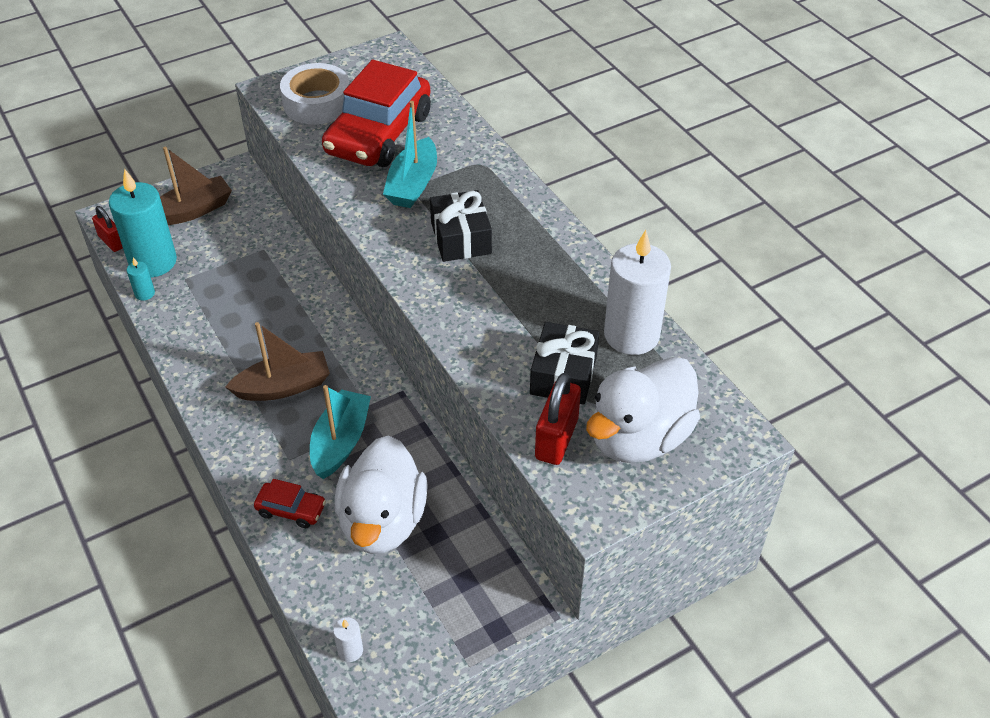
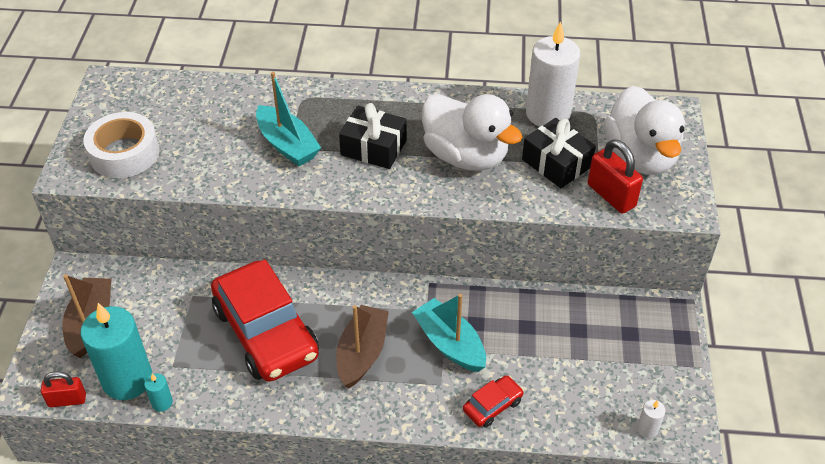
camera: 55 degrees left, 0 degrees up
(379, 134) = (206, 136): red car -> red car (266, 332)
(382, 521) = (545, 355): white duck -> white duck (466, 156)

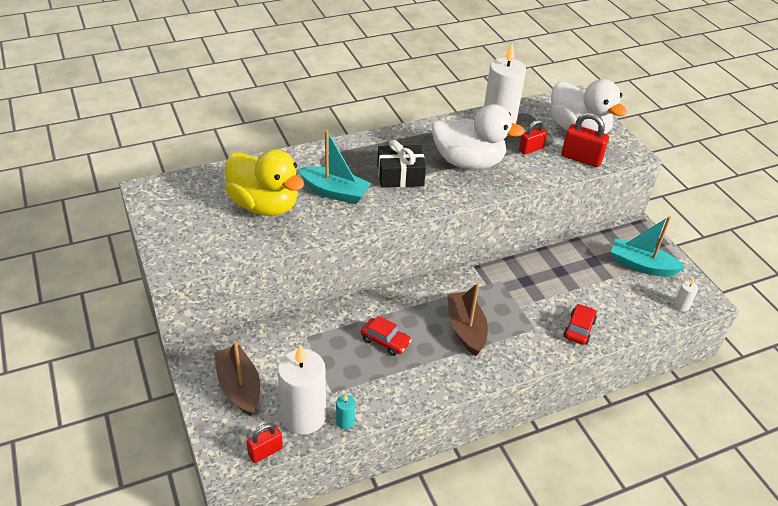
camera: 30 degrees left, 5 degrees down
(124, 153) = (208, 237): white tape -> none
(127, 379) = (303, 416): turquoise candle -> white candle
(205, 136) = (264, 205): none -> yellow duck
(266, 332) = (385, 341): red car -> red car, size x0.43
(450, 344) = (519, 300): turquoise boat -> turquoise boat (641, 265)
(556, 163) = (531, 149): black gift -> red padlock

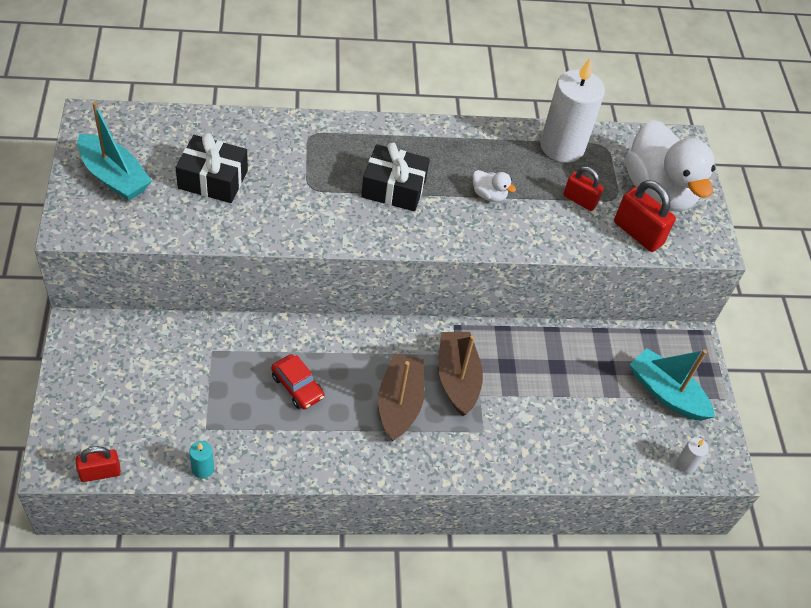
camera: 15 degrees right, 10 degrees up
(239, 387) = (108, 386): brown boat -> brown boat (457, 378)
(264, 205) = (213, 179): yellow duck -> black gift
(303, 416) = (161, 446): white candle -> none
(335, 192) = (303, 187): turquoise boat -> turquoise boat (114, 177)
(468, 162) = (489, 195): white duck -> white duck, size x0.40
(531, 149) = (579, 200): red padlock -> red padlock turned 45 degrees clockwise
(579, 329) = (537, 450): red car -> none

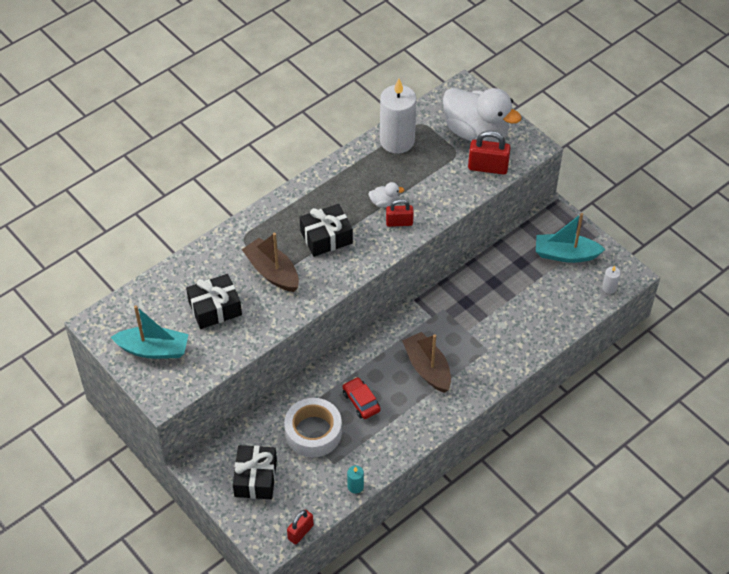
camera: 30 degrees left, 0 degrees up
(117, 384) = (255, 478): none -> black gift
(219, 381) = (313, 432): none -> white tape
(297, 387) = (361, 402): red car -> red car turned 135 degrees counterclockwise
(457, 378) = (446, 330): brown boat -> brown boat (272, 272)
(579, 200) = (438, 169): red padlock -> red padlock (399, 222)

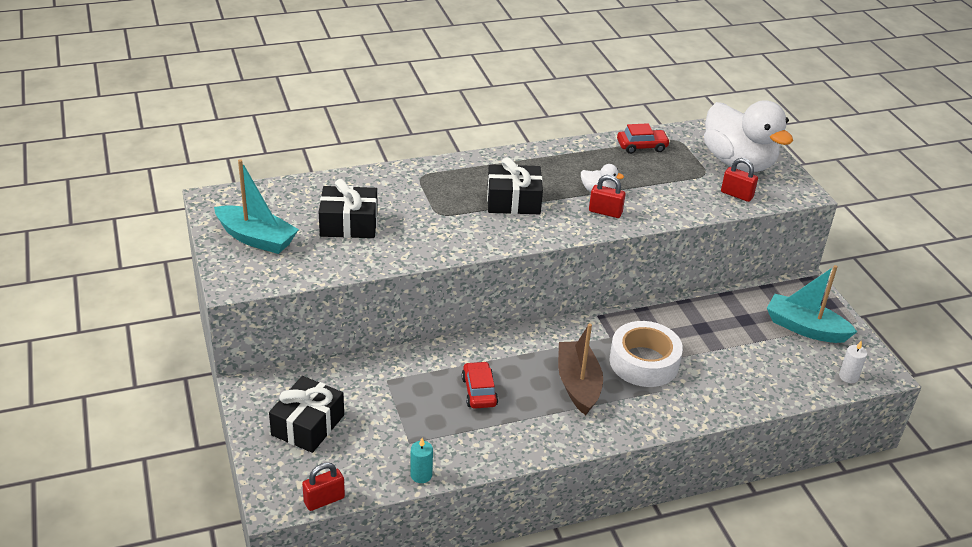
camera: 20 degrees right, 15 degrees down
(272, 272) = (433, 212): brown boat -> none
(313, 432) = (404, 402): white tape -> white tape (644, 362)
(397, 141) = (642, 146): white candle -> red car
(488, 167) = (736, 194): red padlock -> red padlock, size x0.66

